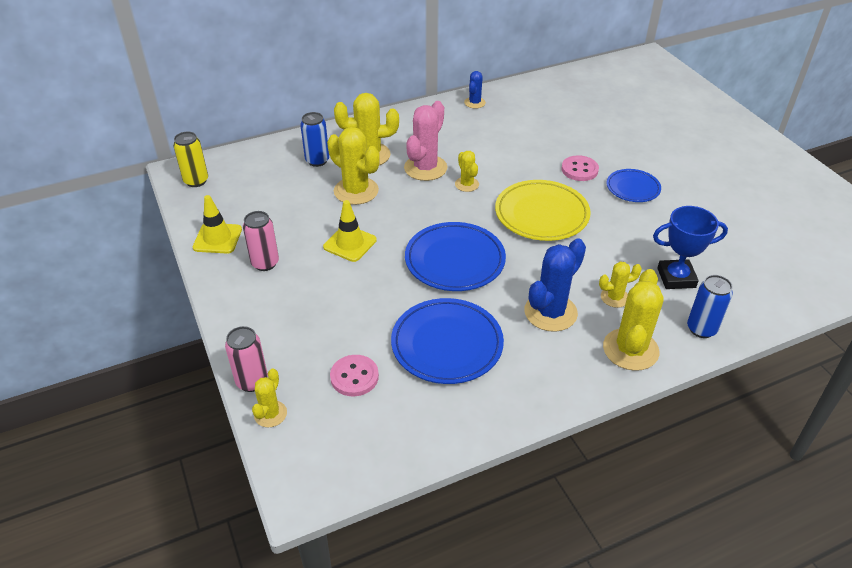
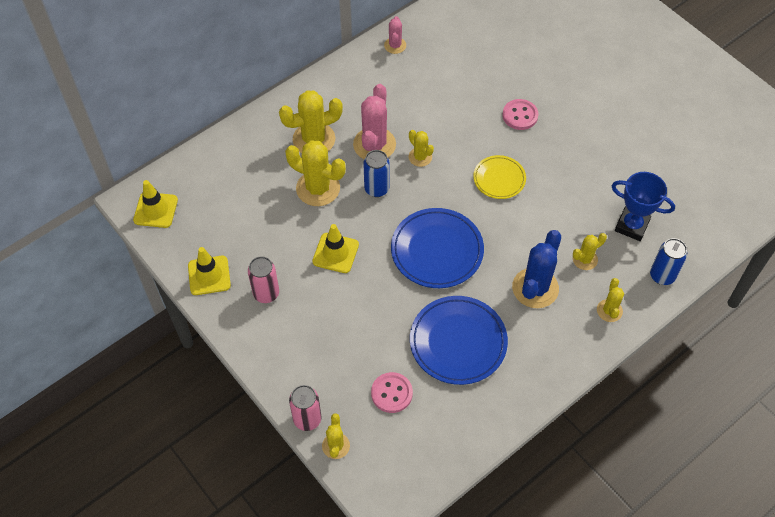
camera: 15 degrees left, 15 degrees up
(196, 181) = (155, 210): yellow can -> yellow traffic cone
(317, 161) = (265, 157): blue can -> blue can (376, 189)
(474, 103) = (395, 45): blue cactus -> pink cactus
(541, 214) = (499, 179): yellow plate -> yellow plate, size x0.59
(630, 349) = (609, 310): yellow cactus -> yellow cactus, size x0.55
(633, 188) = (573, 128): blue plate -> none
(676, 278) = (631, 226): blue trophy -> blue trophy turned 45 degrees clockwise

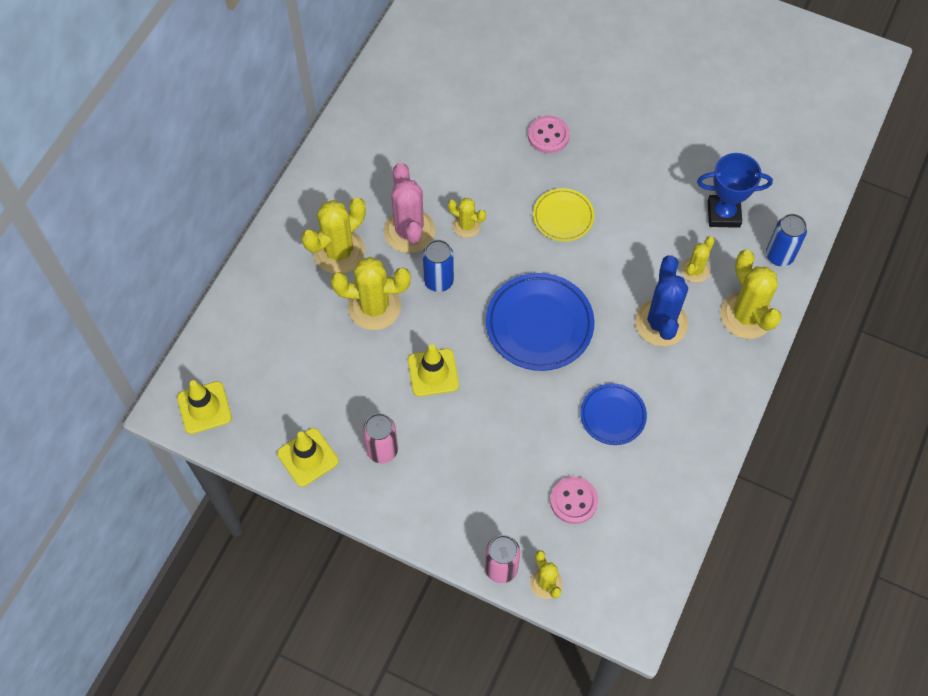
camera: 25 degrees left, 5 degrees up
(395, 45) = (371, 105): pink cactus -> none
(458, 342) = (613, 416): blue plate -> blue plate, size x0.59
(609, 310) = (746, 315): yellow cactus -> yellow cactus, size x1.82

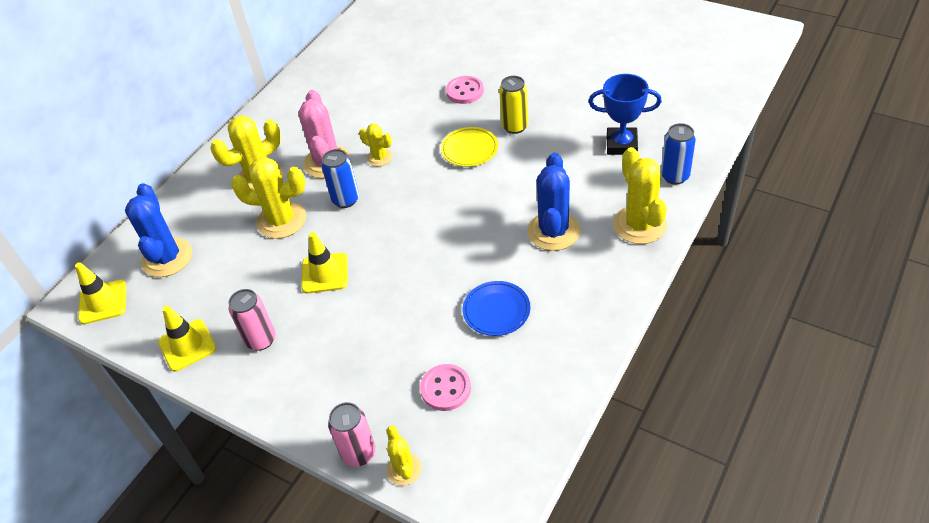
camera: 10 degrees right, 15 degrees down
(260, 353) = (167, 258): none -> blue cactus
(539, 324) = (434, 233): blue plate -> none
(609, 187) = (515, 126): none -> yellow can
(695, 270) = (591, 188): yellow cactus -> none

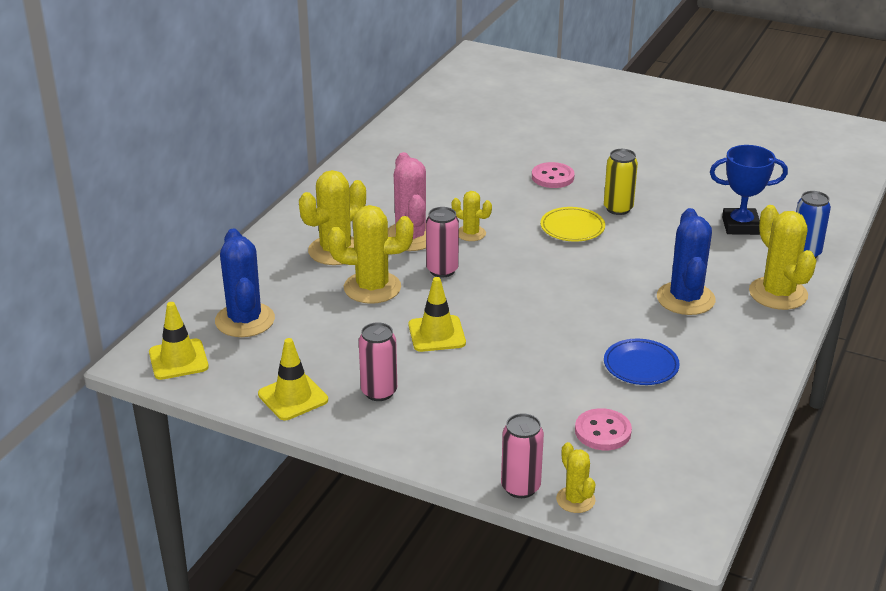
camera: 10 degrees left, 15 degrees down
(345, 200) = (442, 270): blue can -> pink can

